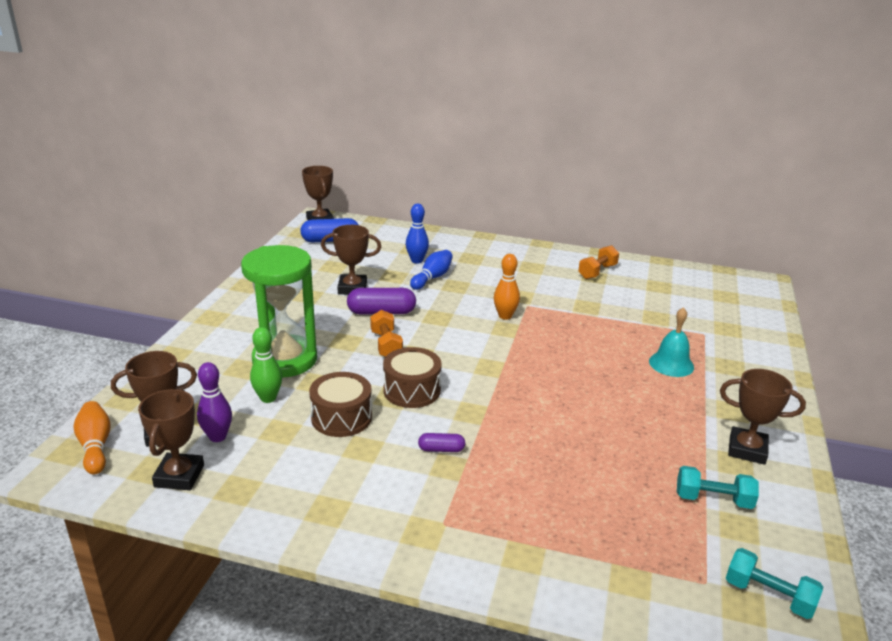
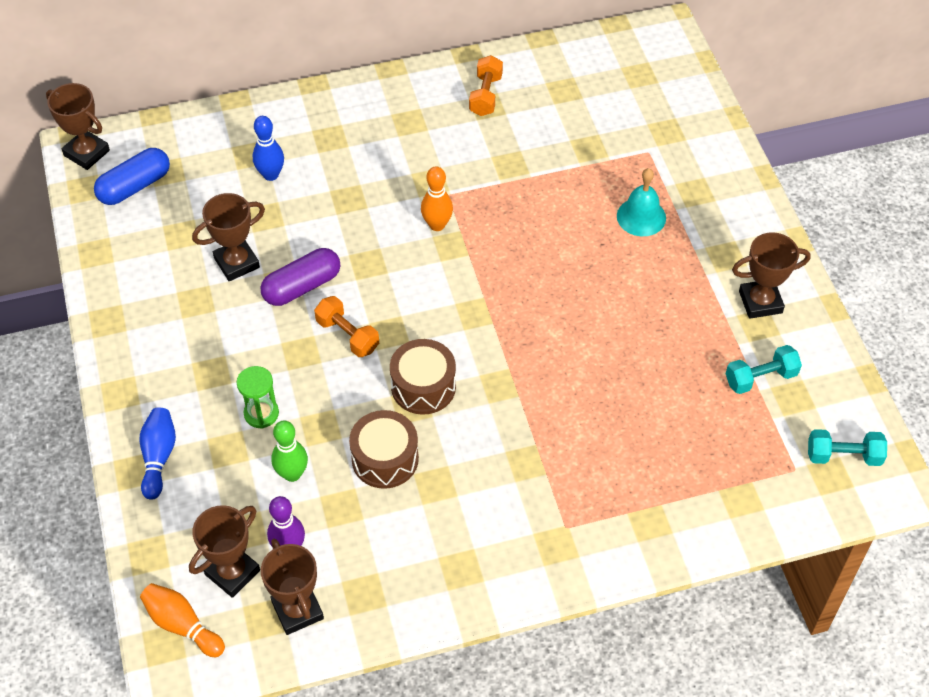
camera: 30 degrees left, 25 degrees up
(285, 360) = (261, 413): green hourglass -> green hourglass, size x0.45
(432, 278) = (312, 198): blue bowling pin -> blue bowling pin (158, 457)
(441, 449) = (505, 446): purple capsule -> none

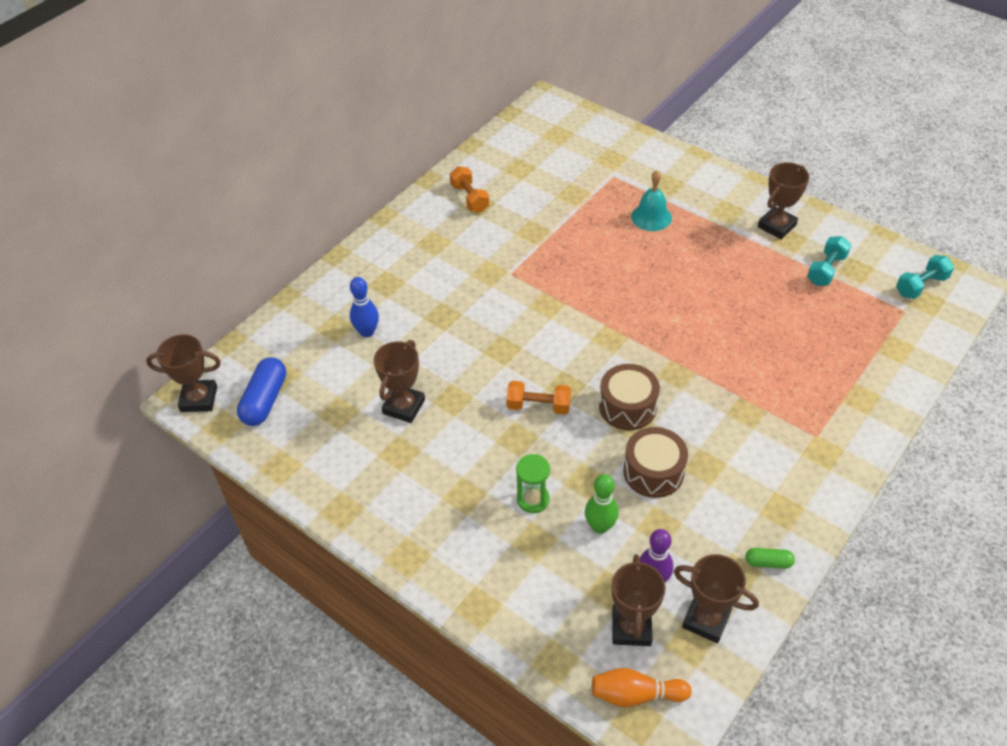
camera: 35 degrees left, 5 degrees down
(158, 457) = (487, 583): blue bowling pin -> none
(302, 286) = (470, 393): purple capsule -> none
(399, 603) = (768, 562): none -> green capsule
(437, 225) = (524, 297): orange bowling pin -> none

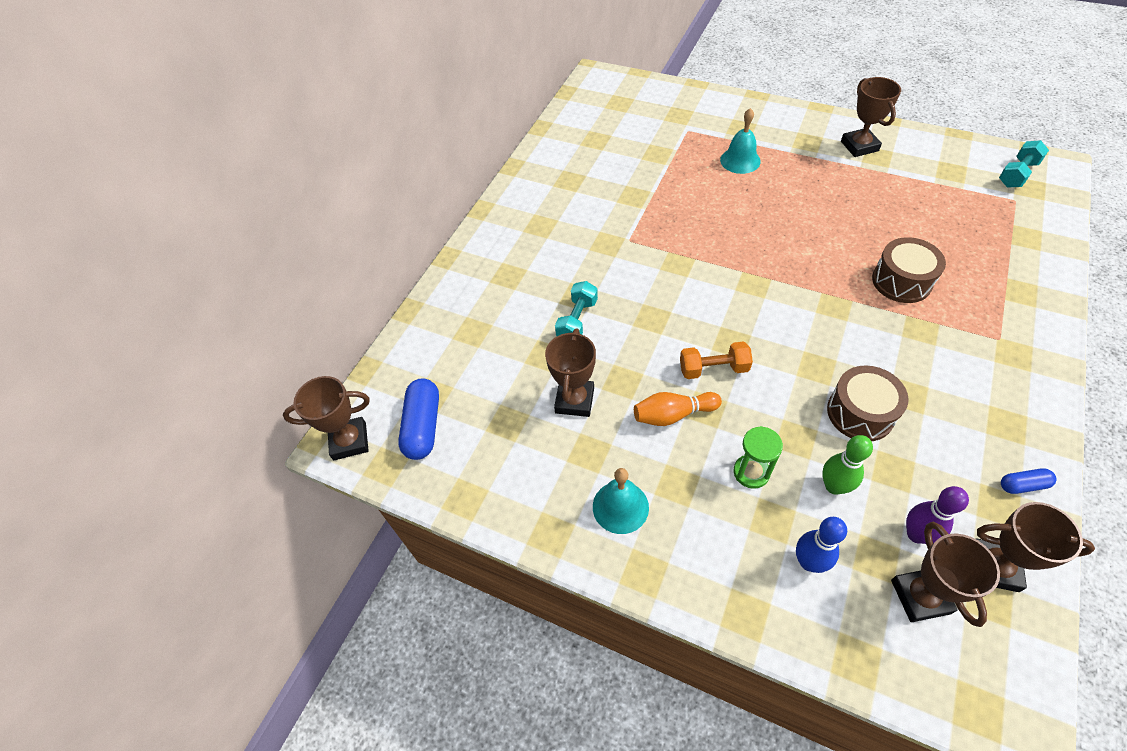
camera: 10 degrees left, 5 degrees up
(367, 332) = (506, 329): blue bowling pin -> blue bowling pin (809, 562)
(408, 502) = (620, 507): none -> turquoise bell
(469, 198) = (559, 176): orange dumbbell -> none
(627, 407) = (802, 350): brown drum -> brown drum (901, 281)
(636, 694) = (963, 678): orange bowling pin -> orange bowling pin (673, 415)
(768, 562) = (1023, 485): green capsule -> blue capsule
(776, 226) = (859, 146): brown trophy -> brown trophy turned 45 degrees counterclockwise
(826, 270) = (924, 177): turquoise dumbbell -> turquoise dumbbell (577, 320)

